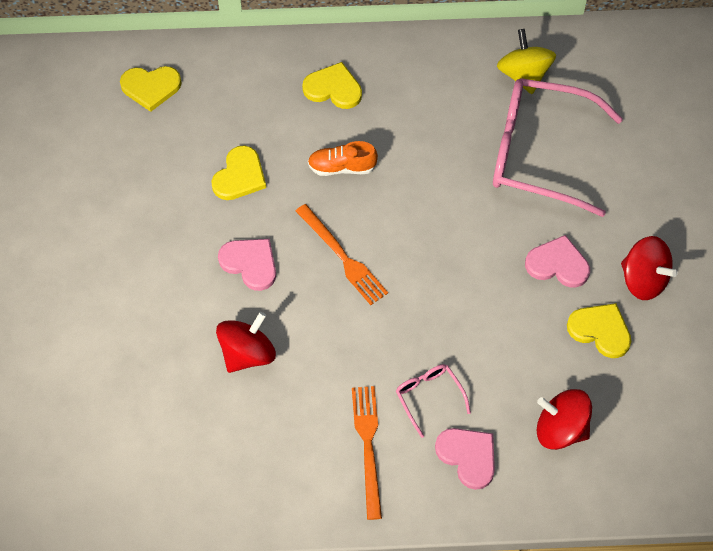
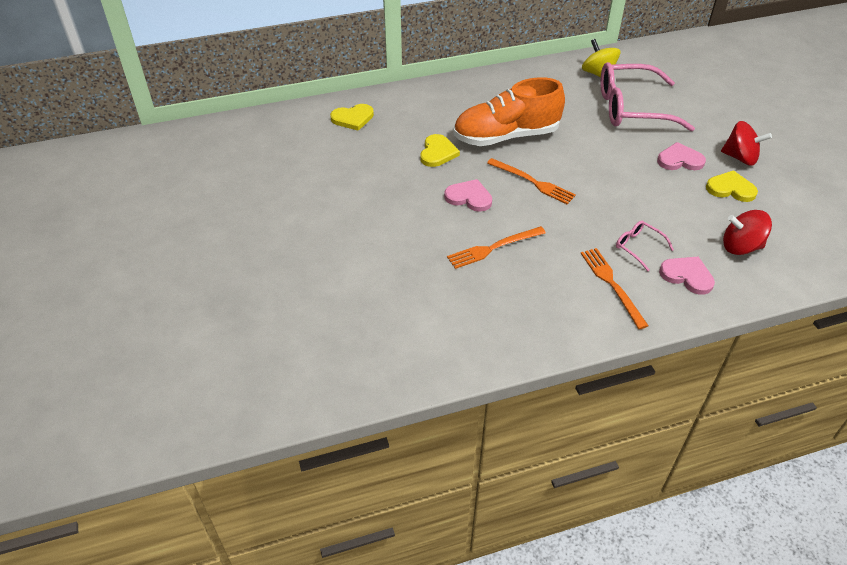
camera: 15 degrees left, 15 degrees down
(247, 353) = (493, 248): red spinning top -> orange fork
(333, 88) = (478, 99): yellow heart -> none
(342, 167) = (506, 136): orange shoe -> orange shoe, size x2.24

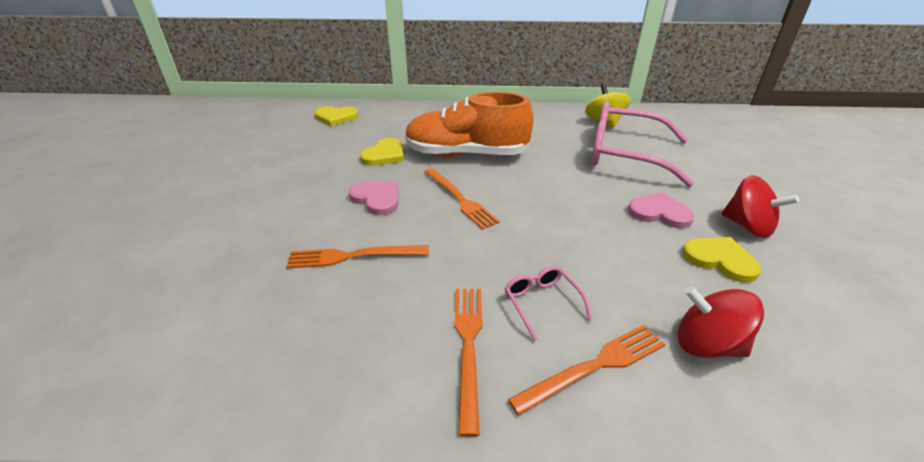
camera: 20 degrees right, 10 degrees down
(687, 276) = (595, 366): pink heart -> orange fork

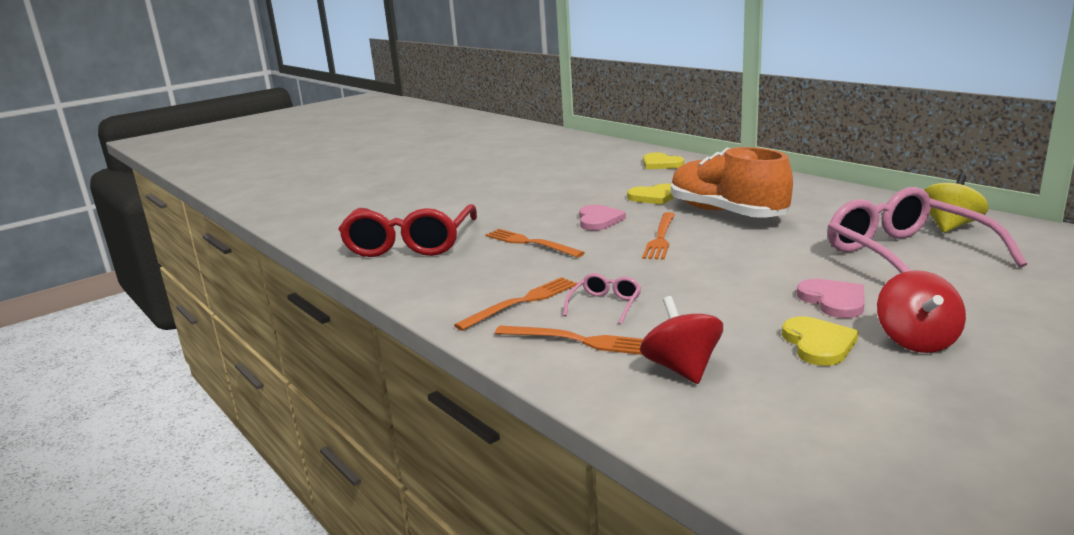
camera: 50 degrees right, 15 degrees down
(198, 326) = (410, 244): none -> red glasses

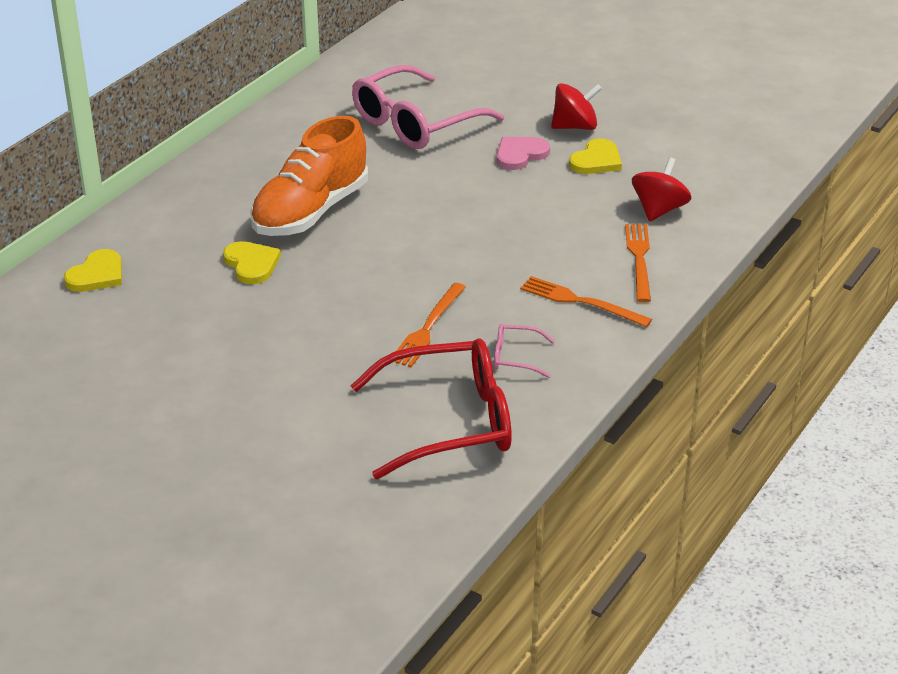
camera: 110 degrees left, 15 degrees up
(598, 220) = (343, 292): pink heart -> none
(605, 305) = (568, 256): pink glasses -> pink glasses (515, 357)
(660, 238) = (395, 245): orange fork -> none
(681, 368) = (659, 210): red spinning top -> red spinning top turned 150 degrees clockwise
(818, 344) = (596, 160): yellow heart -> yellow heart turned 150 degrees clockwise
(950, 226) = (338, 101): yellow spinning top -> none

